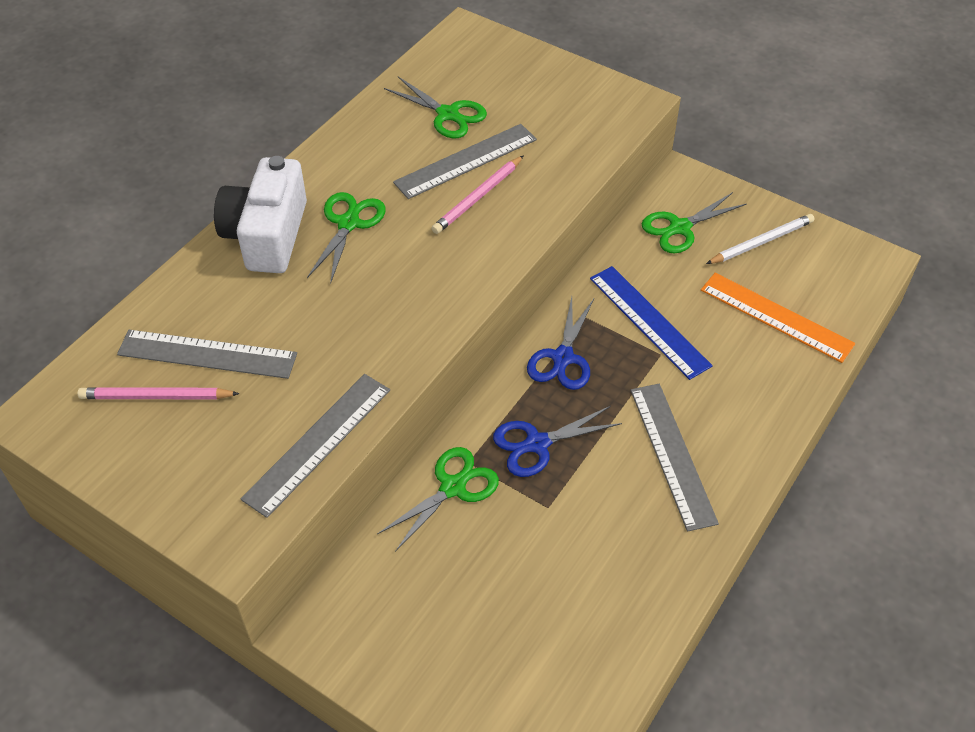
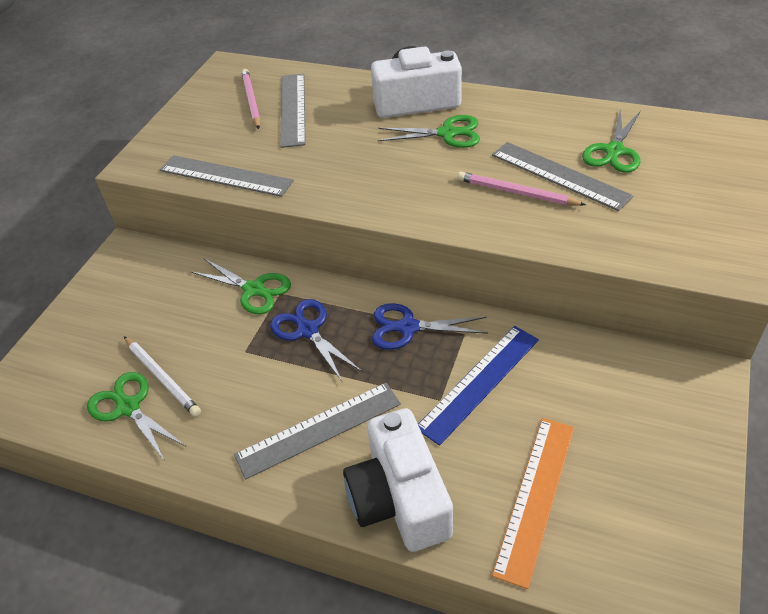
camera: 80 degrees right, 5 degrees down
(679, 228) = (626, 386): green scissors -> green scissors (128, 407)
(761, 242) = (648, 467): white pencil -> white pencil (162, 377)
(761, 407) = (399, 498): none -> white camera

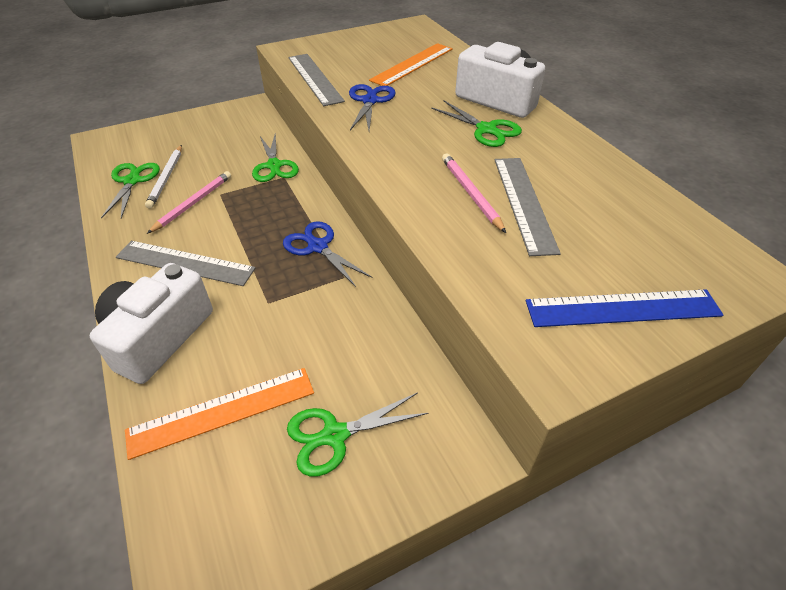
camera: 40 degrees right, 0 degrees up
(251, 101) = (397, 48): pink pencil -> pink pencil (193, 203)
(293, 109) = (412, 64): grey ruler -> orange ruler
(307, 330) = (264, 206): blue scissors -> blue scissors (370, 101)
(479, 382) = (304, 312): blue ruler -> blue ruler (622, 308)
(614, 151) = (600, 215): green scissors -> green scissors (334, 435)

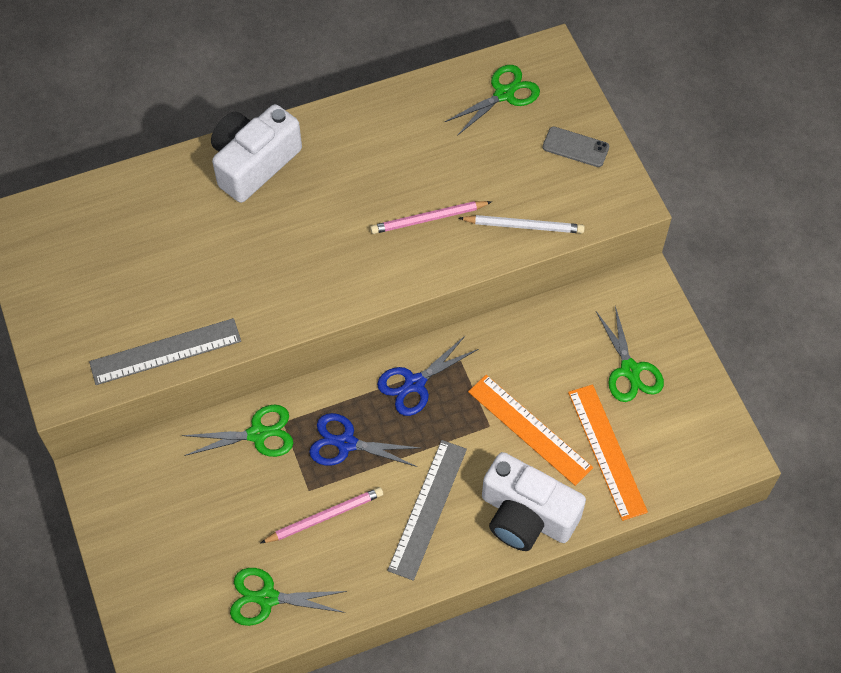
camera: 85 degrees left, 15 degrees up
(166, 178) = (266, 558): white pencil -> white pencil (523, 226)
(193, 203) = (324, 517): pink pencil -> pink pencil turned 120 degrees clockwise
(370, 101) = (236, 292): blue scissors -> blue scissors (346, 443)
(412, 64) = (145, 238): orange ruler -> orange ruler (529, 429)
(486, 130) = (317, 186): green scissors -> green scissors (504, 94)
(523, 203) = (446, 180): grey ruler -> none
(622, 308) = (575, 147): blue ruler -> grey phone

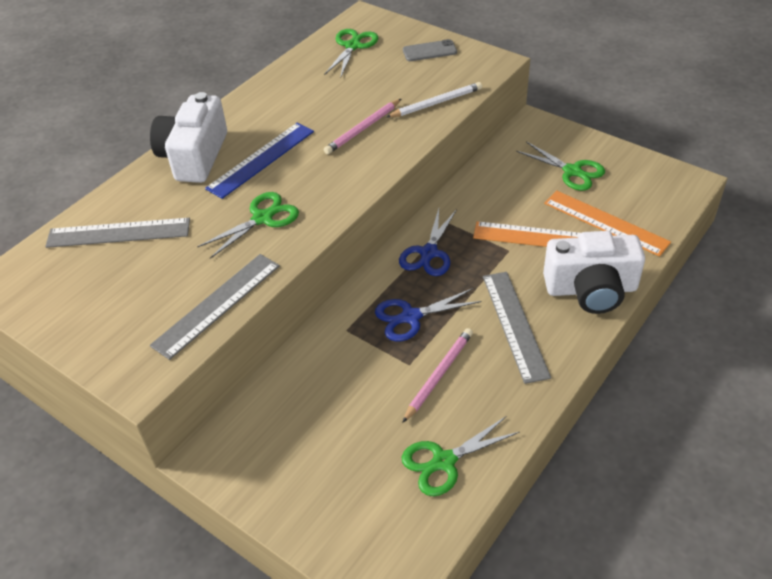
camera: 30 degrees left, 15 degrees down
(136, 220) = (118, 233): none -> grey ruler
(258, 434) = (332, 348): green scissors -> green scissors (263, 218)
(309, 203) = (261, 159): none -> blue ruler

